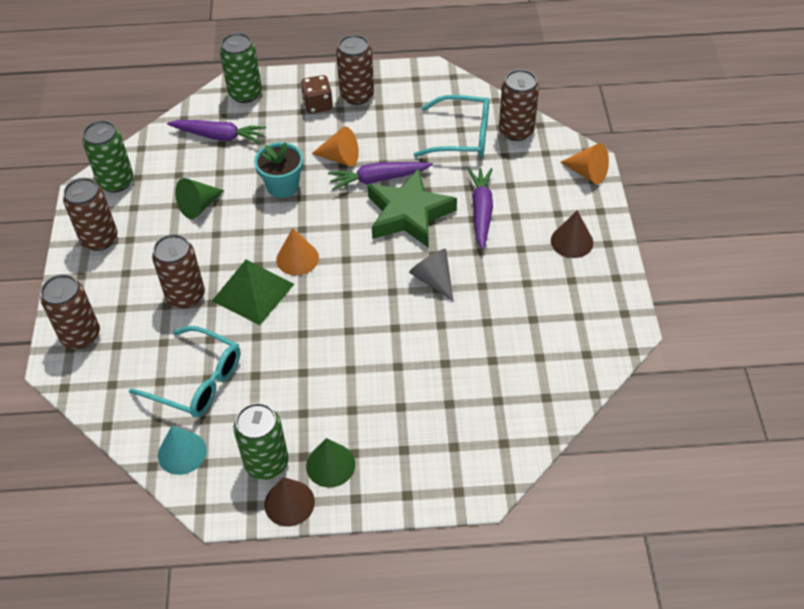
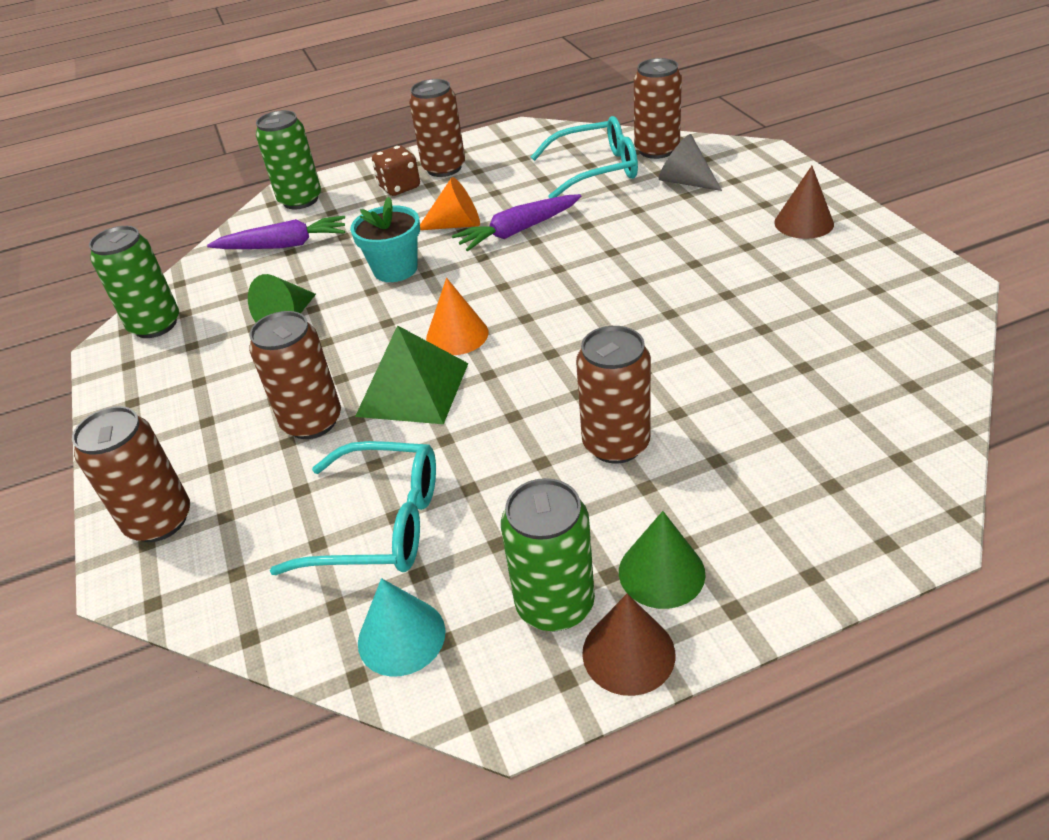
camera: 15 degrees left, 10 degrees down
(99, 239) = (151, 393): brown can -> brown can (616, 444)
(409, 214) = (580, 252): green star -> none
(433, 280) = (658, 306): grey cone -> grey cone (685, 182)
(481, 211) = (670, 226): purple carrot -> none
(587, 173) = (769, 162): orange cone -> none

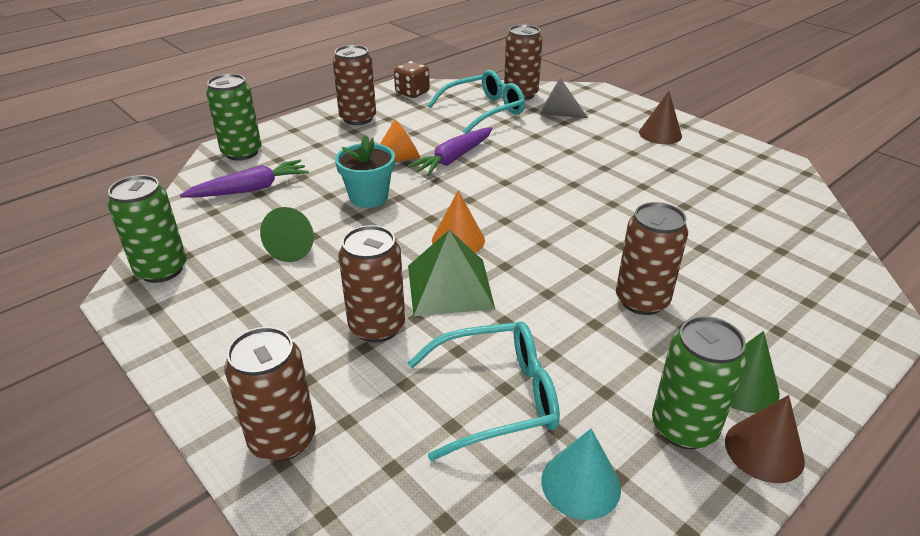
camera: 25 degrees left, 5 degrees down
(399, 187) = (328, 135): brown dice -> brown dice (412, 93)

